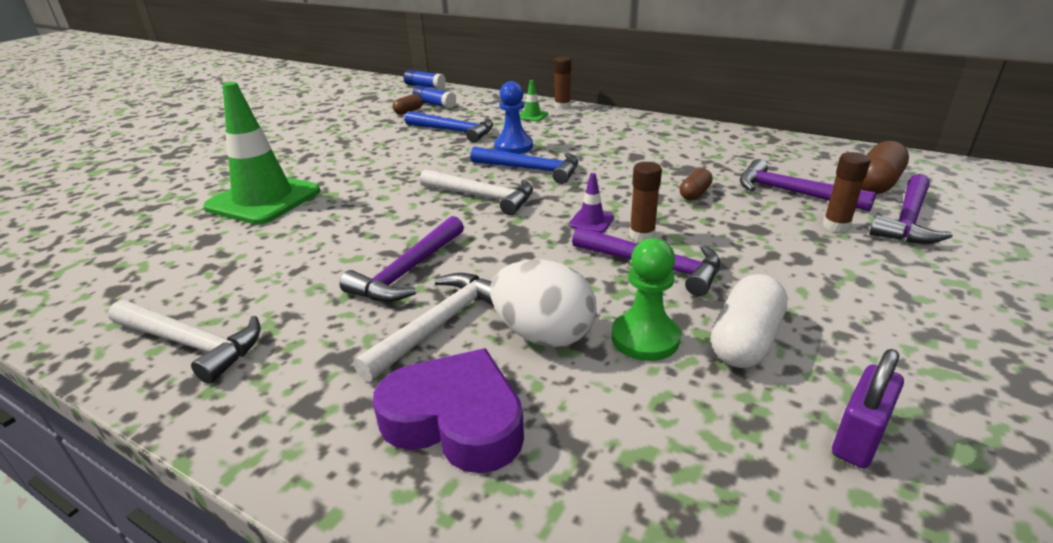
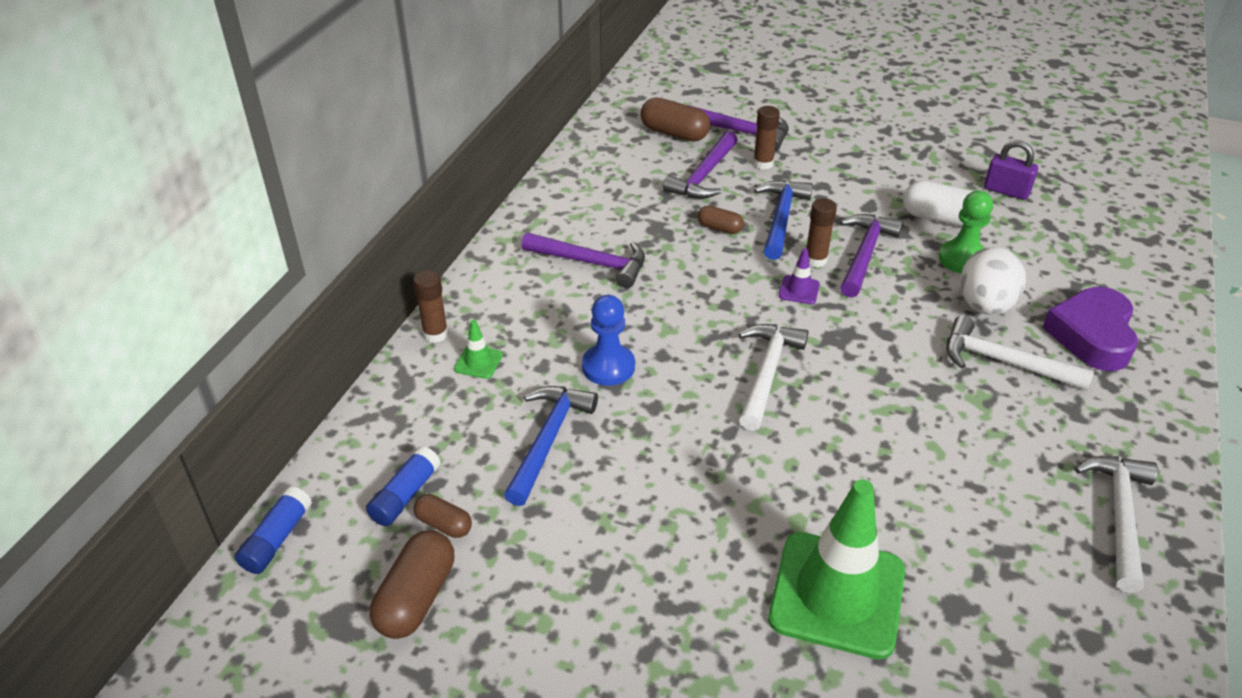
camera: 100 degrees left, 10 degrees up
(368, 108) = (416, 598): none -> brown capsule
(408, 271) = (939, 399): purple hammer -> purple hammer (592, 263)
(531, 169) = (681, 342): blue hammer -> blue hammer (781, 218)

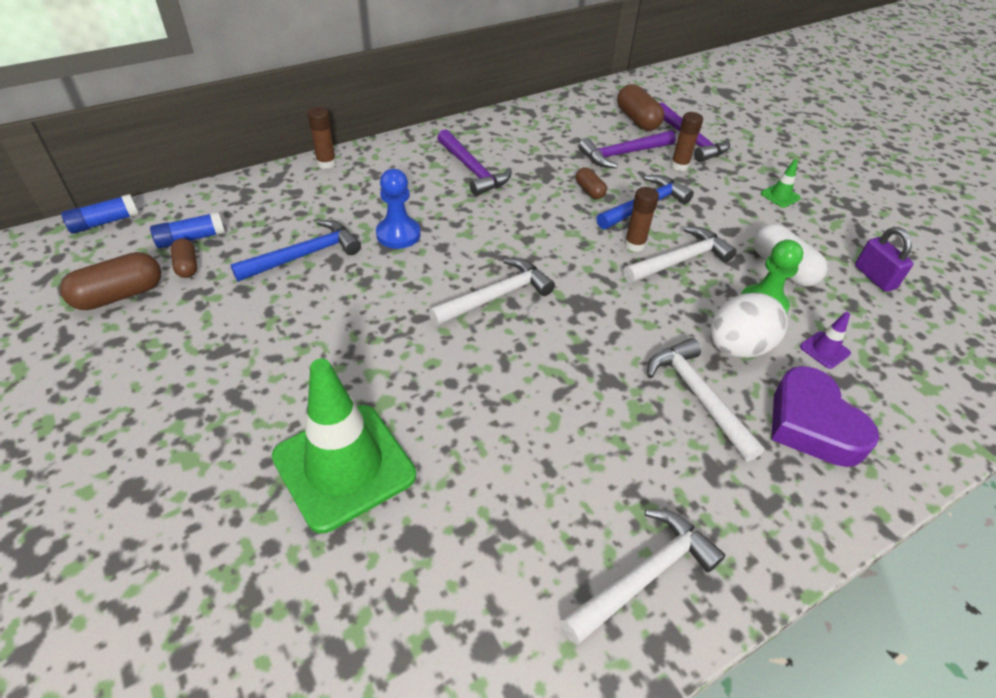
camera: 35 degrees right, 5 degrees up
(478, 362) = (328, 190): green traffic cone -> green traffic cone (780, 196)
(799, 290) = (594, 257): purple traffic cone -> purple traffic cone (824, 350)
(864, 254) = (680, 260): purple hammer -> white hammer
(1092, 335) = (812, 424): purple heart -> purple heart turned 75 degrees counterclockwise

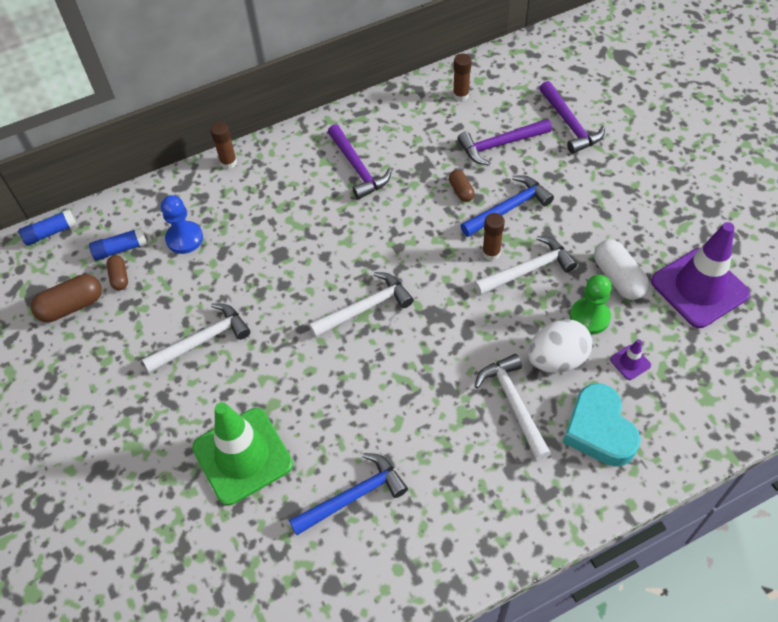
camera: 10 degrees right, 10 degrees up
(304, 255) = (211, 266): blue hammer -> blue hammer (353, 496)
(398, 234) = (288, 243): blue pawn -> blue pawn (184, 238)
(637, 120) = (522, 98): brown capsule -> none
(644, 575) = (444, 543): white hammer -> white hammer (202, 340)
(679, 166) = (551, 158): brown glue stick -> brown glue stick (461, 95)
(780, 196) = (639, 194): green traffic cone -> none
(812, 424) = (599, 430): purple heart -> turquoise heart
(874, 277) = (699, 288): purple padlock -> purple traffic cone

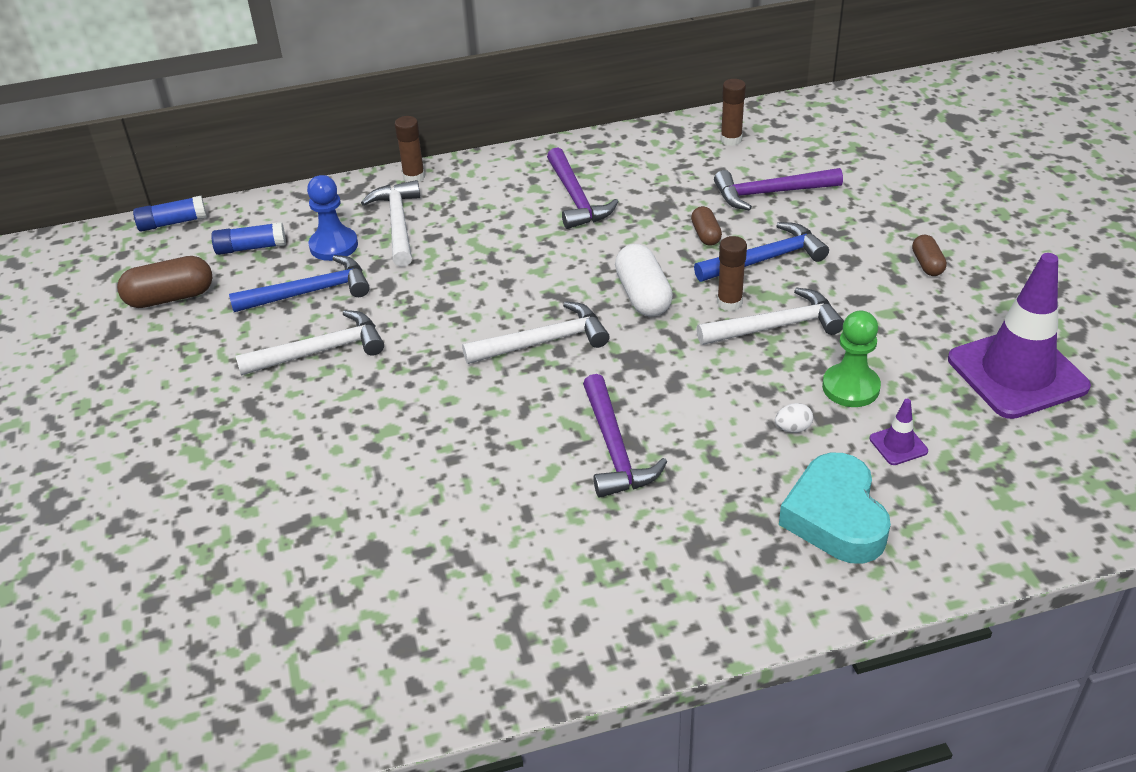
camera: 10 degrees right, 15 degrees down
(119, 277) = (239, 275): brown capsule -> brown capsule (927, 264)
(242, 456) = (331, 481): green traffic cone -> none
(353, 496) = (465, 546): blue hammer -> blue hammer (310, 292)
(513, 404) = (719, 471): white hammer -> white hammer (398, 224)
(556, 359) = (793, 428): white egg -> white egg, size x0.41
(570, 124) = (870, 181): purple hammer -> purple hammer (614, 448)
(618, 278) = (901, 349): white capsule -> white capsule (643, 296)

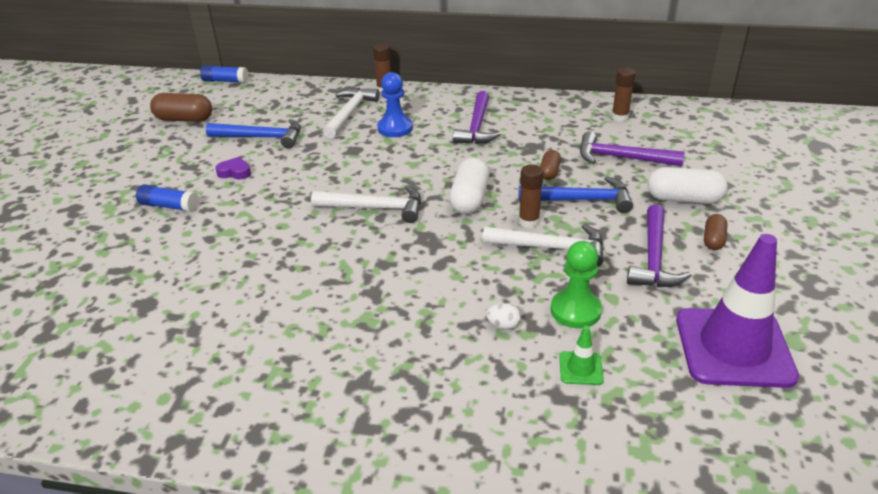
camera: 25 degrees right, 5 degrees down
(251, 248) = (253, 105): blue glue stick -> blue glue stick (169, 206)
(320, 351) = (235, 172): white hammer -> purple heart
(334, 246) = (300, 116): blue pawn -> blue pawn (395, 128)
(614, 448) = (359, 293): purple hammer -> purple hammer (654, 258)
(835, 517) = (481, 406): turquoise heart -> none
(868, 225) = (684, 199): none -> white capsule
(898, 445) = (580, 368): purple traffic cone -> green traffic cone

